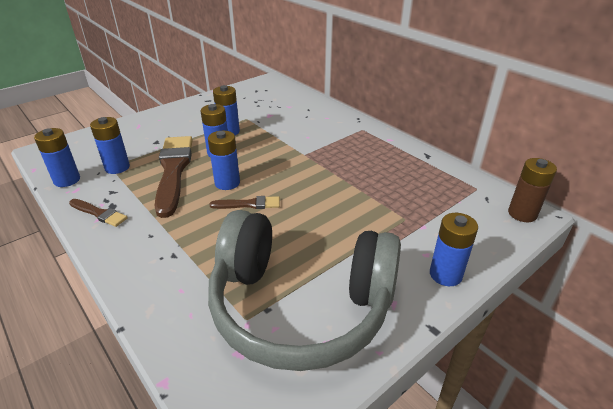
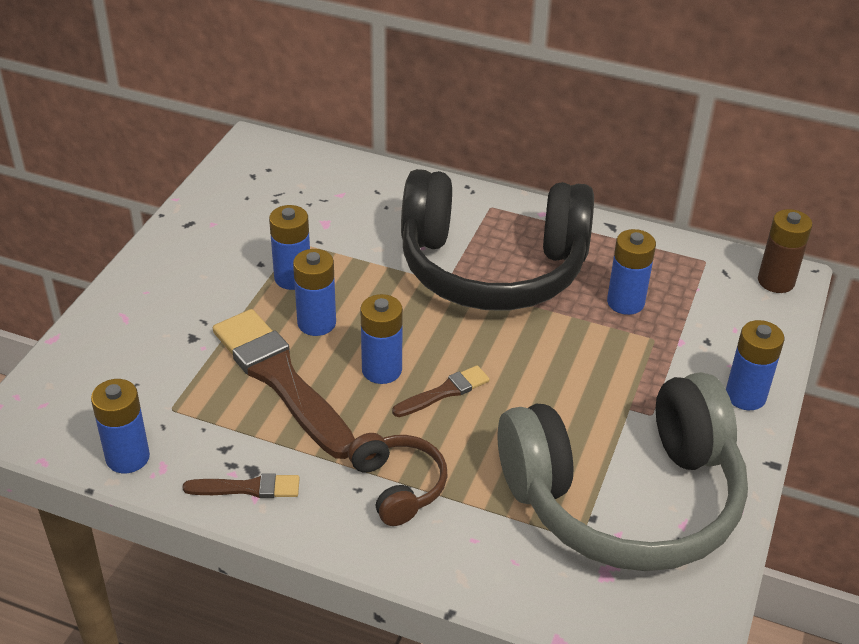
camera: 30 degrees left, 5 degrees up
(117, 167) = (184, 406): blue battery -> blue battery (625, 302)
(172, 242) = (398, 486): none -> brown headphones
(336, 155) = (492, 267): none -> black headphones

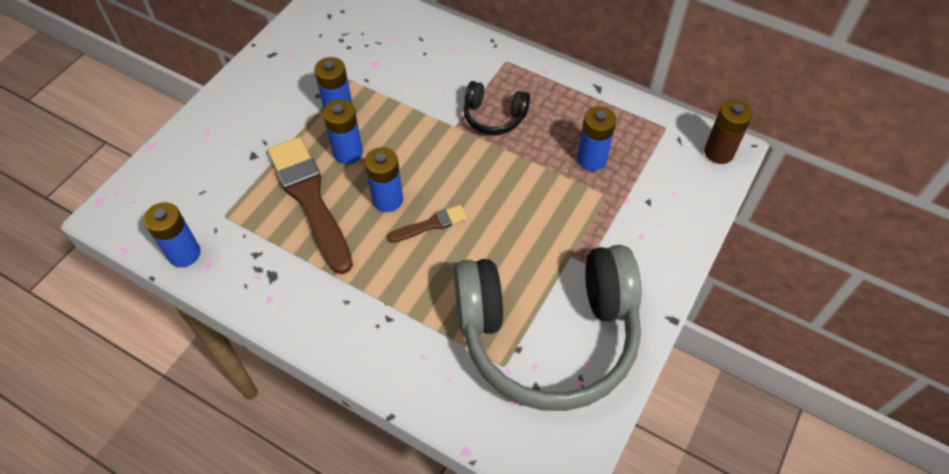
camera: 10 degrees right, 15 degrees up
(248, 488) = (265, 290): brown brush -> none
(398, 486) = (376, 303): brown headphones -> none
(492, 267) = (494, 116): black headphones -> black headphones, size x0.42
(745, 396) = (666, 255): blue battery -> none

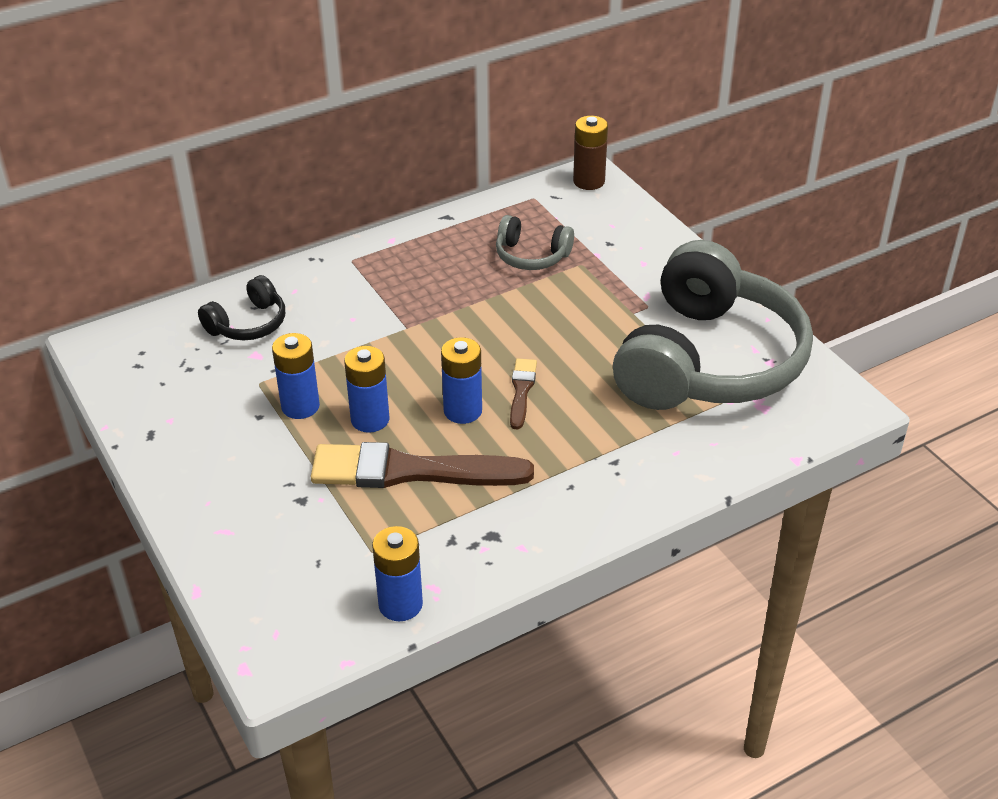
camera: 60 degrees left, 15 degrees down
(494, 116) = (419, 296): black headphones -> black headphones (248, 324)
(591, 159) = (531, 256): blue battery -> grey headphones

